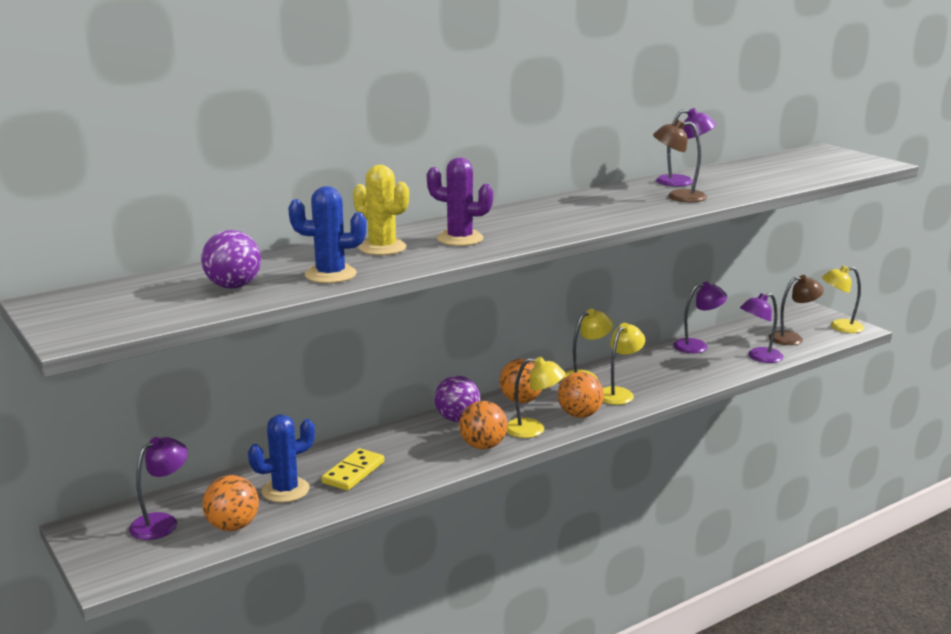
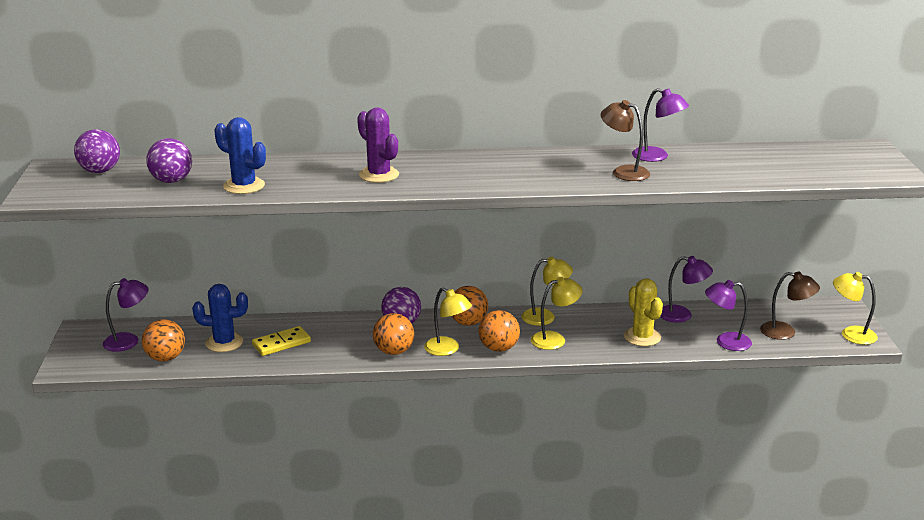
camera: 30 degrees right, 5 degrees up
(121, 295) = (100, 171): none -> purple ball
(382, 248) = (313, 170): yellow cactus -> yellow cactus (642, 337)

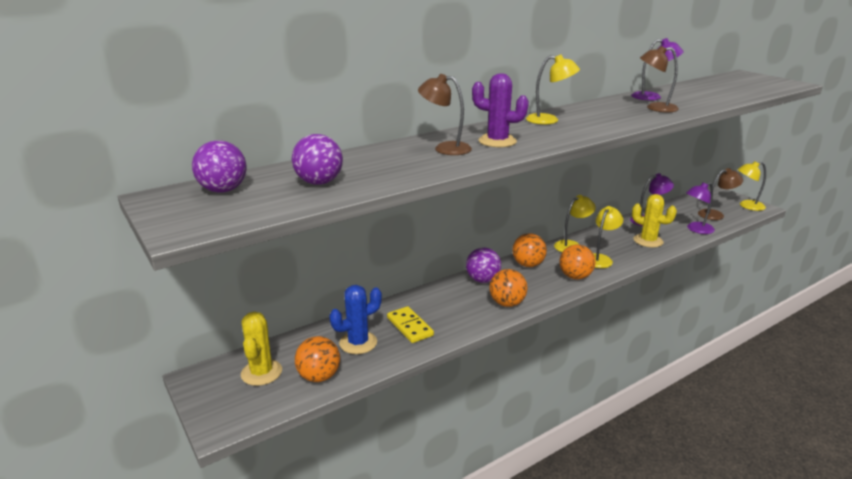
camera: 30 degrees left, 0 degrees up
(129, 341) = (261, 372): purple lamp -> yellow cactus
(244, 186) = (399, 172): blue cactus -> none
(281, 343) = (409, 326): yellow domino -> yellow domino turned 60 degrees counterclockwise
(320, 172) = (445, 148): none -> brown lamp
(447, 349) = (543, 289): yellow lamp -> yellow lamp (549, 120)

